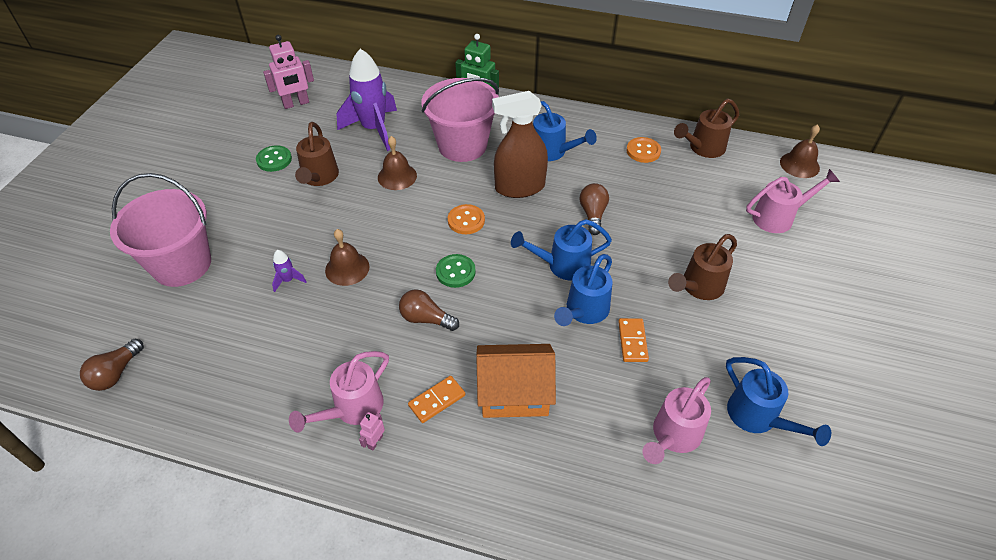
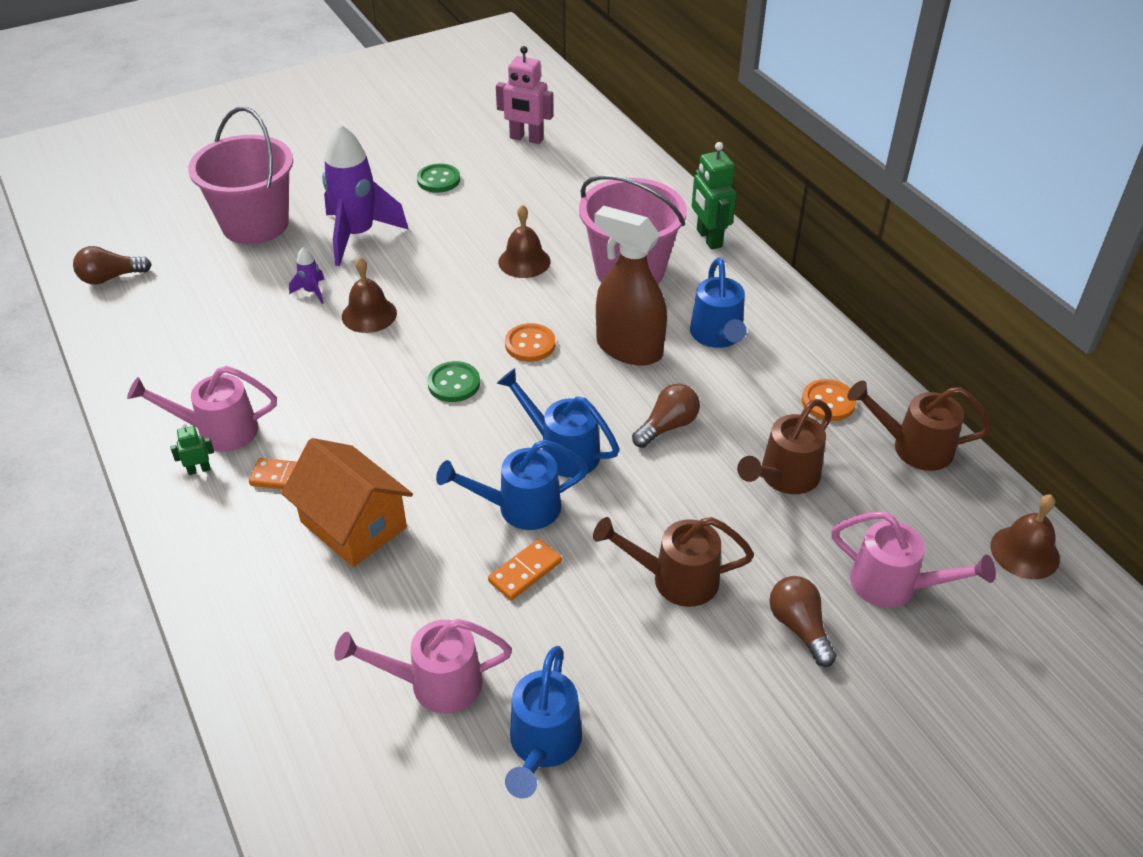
camera: 45 degrees right, 5 degrees down
(319, 177) = (454, 219): brown watering can -> brown watering can (784, 477)
(374, 129) = (564, 204): purple rocket -> purple rocket (358, 235)
(375, 441) = (199, 470): pink robot -> green robot
(426, 319) = (372, 405): brown light bulb -> brown light bulb (799, 627)

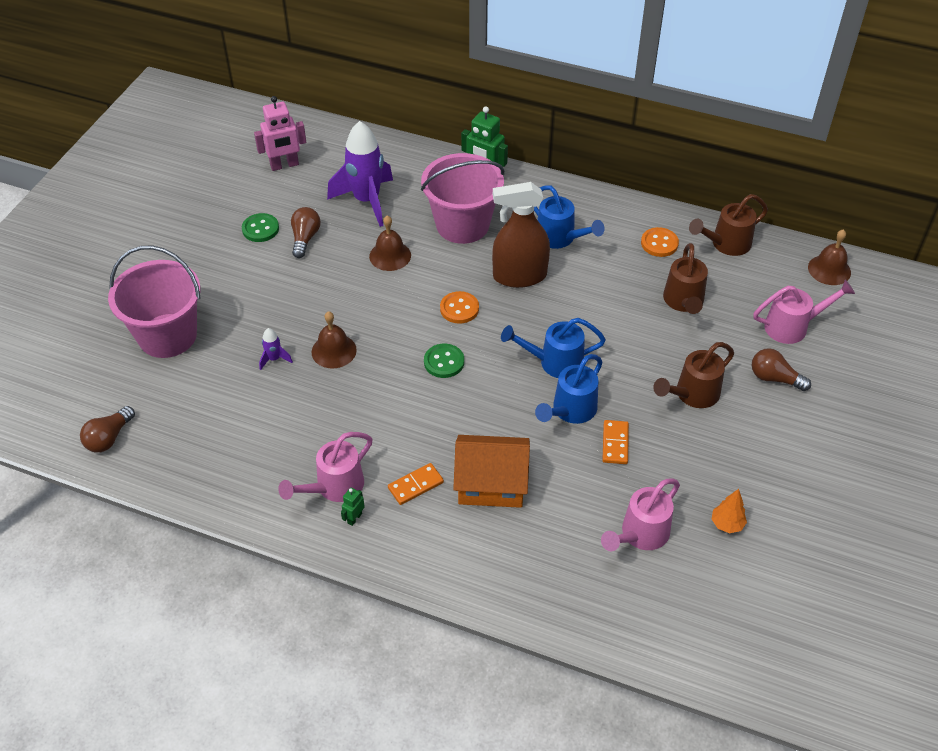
camera: 40 degrees left, 5 degrees up
(358, 235) = (254, 301): purple rocket -> purple rocket (366, 201)
(543, 745) = (727, 524): blue watering can -> orange tree
(667, 426) = (594, 311): brown light bulb -> brown light bulb (305, 238)

